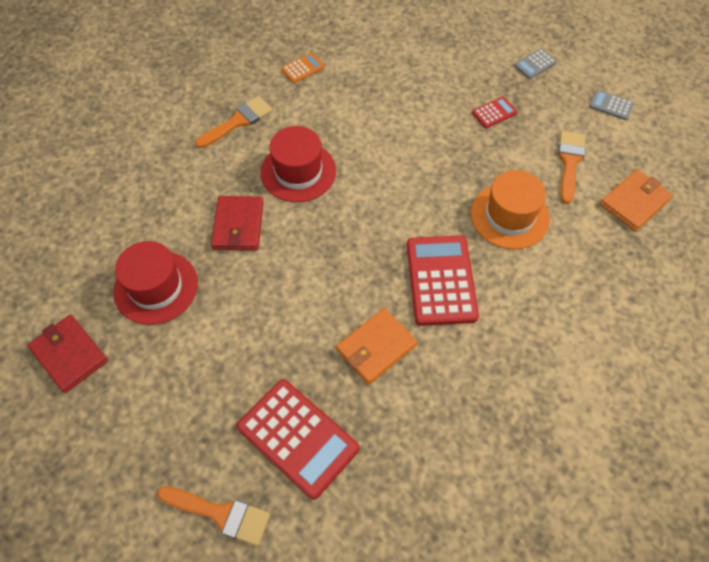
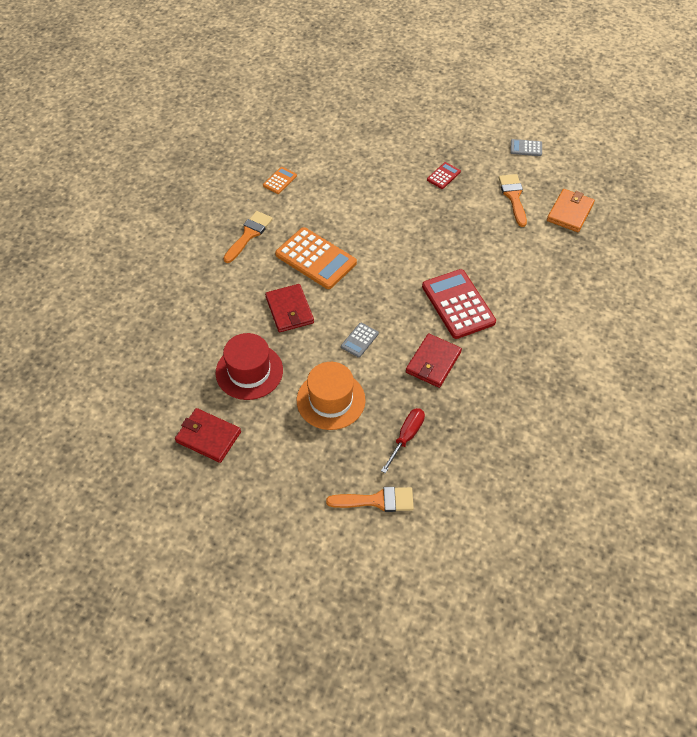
camera: 20 degrees left, 5 degrees down
(298, 171) = (316, 259): red hat -> orange calculator
(298, 437) = (406, 436): red calculator -> red screwdriver
(376, 347) = (433, 362): orange wallet -> red wallet
(509, 216) = (487, 246): orange hat -> orange hat (331, 400)
(535, 64) = (458, 132): grey calculator -> grey calculator (359, 340)

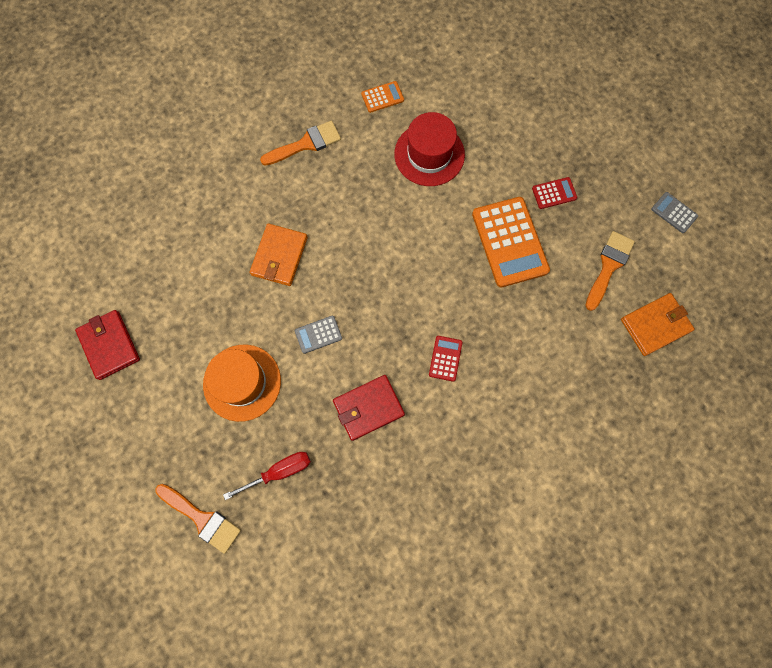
camera: 35 degrees right, 20 degrees up
(249, 371) = (194, 300): red hat -> red hat (429, 154)
(289, 310) = (279, 256): red wallet -> orange wallet
(316, 259) = (348, 213): orange calculator -> orange calculator (510, 242)
(458, 304) = (445, 358): red calculator -> red calculator, size x0.47

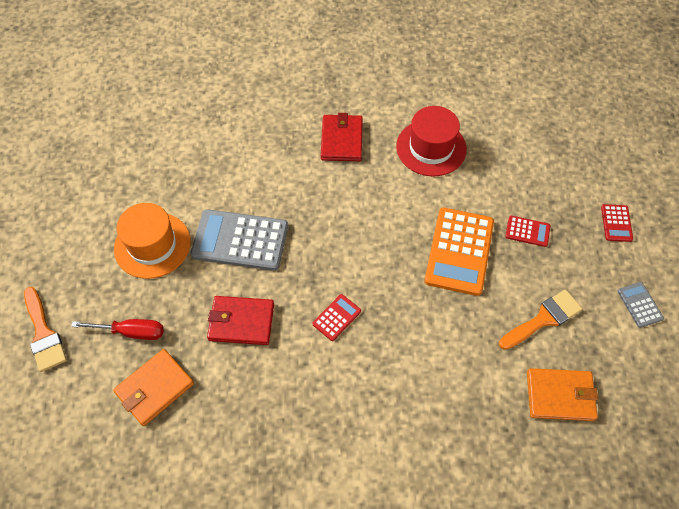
camera: 30 degrees right, 15 degrees down
(109, 345) = (73, 164): red wallet -> red wallet (341, 140)
(279, 256) = (250, 165): orange wallet -> orange wallet (154, 388)
(306, 144) = (330, 93): orange brush -> none
(318, 334) = (240, 240): grey calculator -> grey calculator, size x2.11
(382, 97) = (419, 87): orange calculator -> none
(619, 147) = (616, 223): none -> red calculator

